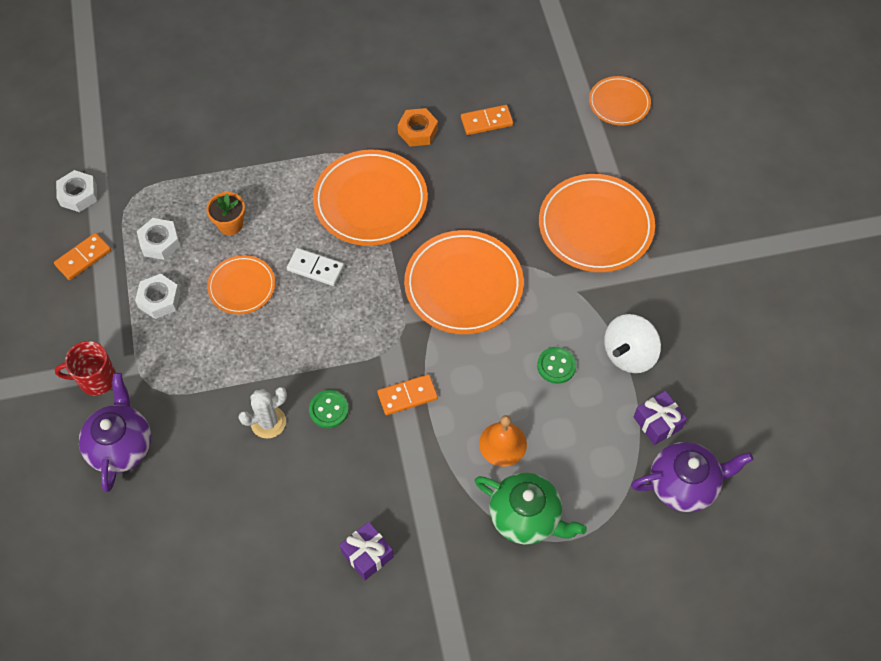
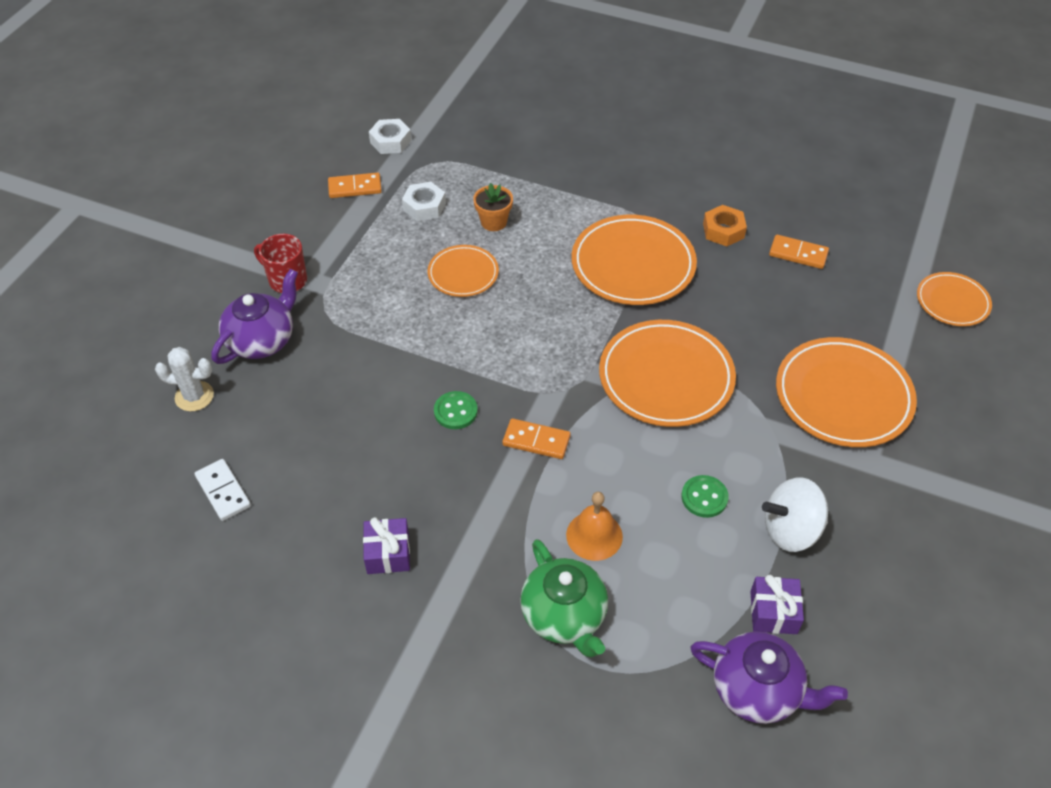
camera: 35 degrees right, 10 degrees down
(159, 299) = (387, 248): white nut -> none
(268, 422) = (395, 391): white cactus -> white cactus (194, 396)
(315, 268) = (538, 292): white domino -> white domino (223, 491)

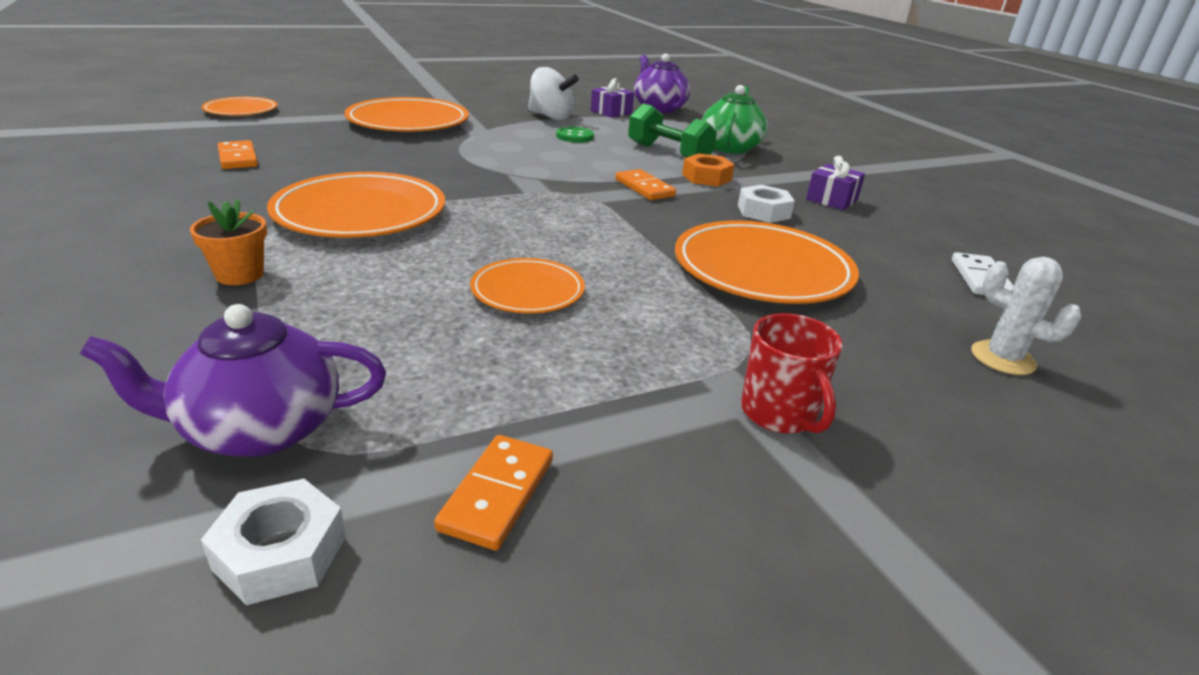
camera: 140 degrees left, 20 degrees down
(262, 340) = (870, 365): purple teapot -> purple teapot (259, 429)
(355, 188) = (497, 494): orange domino -> orange domino turned 75 degrees clockwise
(424, 206) = (443, 385): white nut -> white nut (763, 212)
(455, 411) = (690, 223): green button -> none
(493, 222) = (398, 313): orange flower pot -> orange flower pot (240, 275)
(594, 535) = (668, 153): orange bell -> green dumbbell
(666, 377) = (491, 167): orange plate -> orange plate (762, 269)
(723, 231) = (236, 190): orange nut -> orange nut (706, 177)

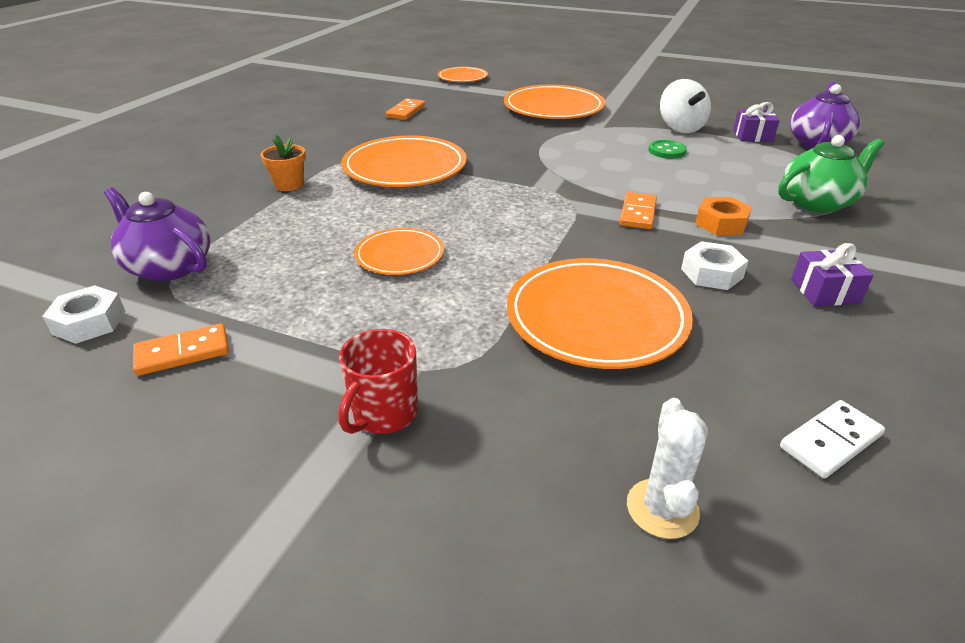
camera: 50 degrees right, 5 degrees up
(668, 153) = (729, 190): green dumbbell -> none

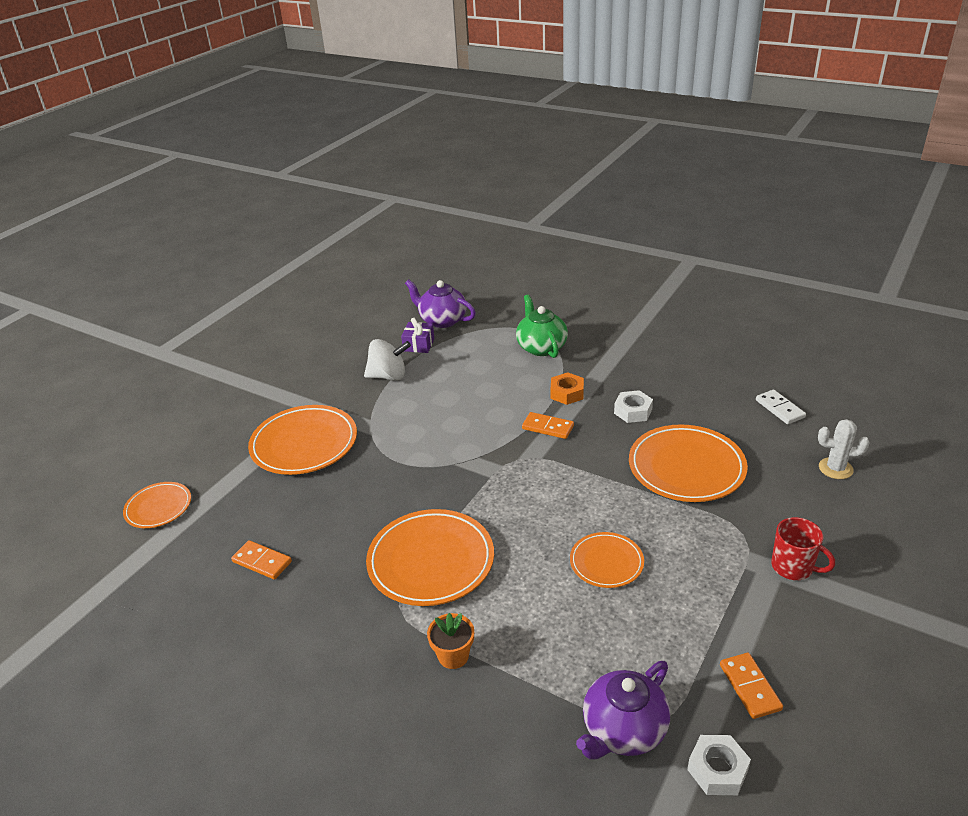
camera: 80 degrees left, 0 degrees up
(666, 151) = (436, 393): green button -> none
(824, 291) = (652, 375): purple gift -> none

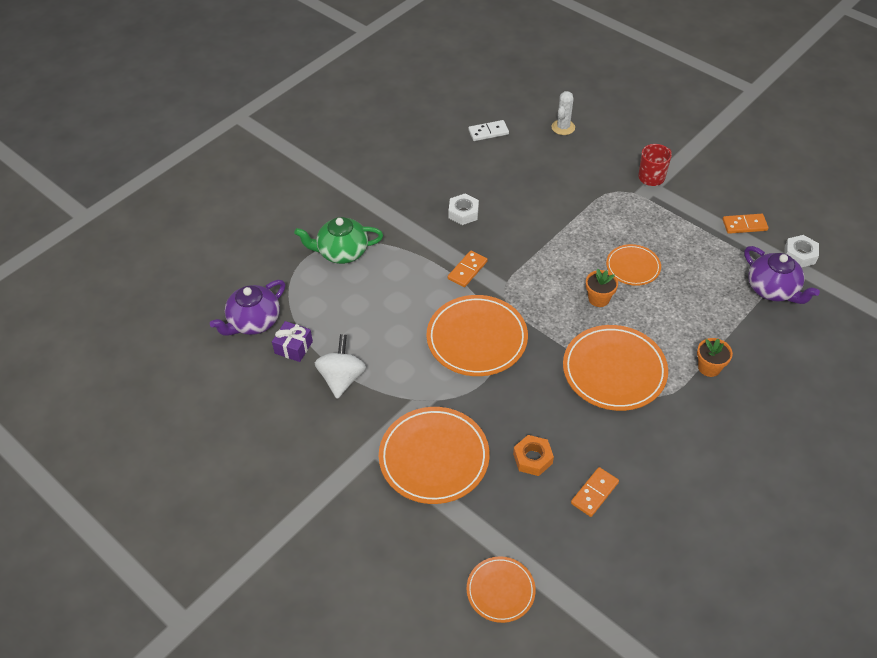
camera: 80 degrees left, 15 degrees up
(540, 536) = (599, 299): none -> orange flower pot
(567, 393) = (423, 248): orange nut -> orange nut (532, 458)
(686, 467) = (542, 200): orange plate -> orange plate (477, 338)

